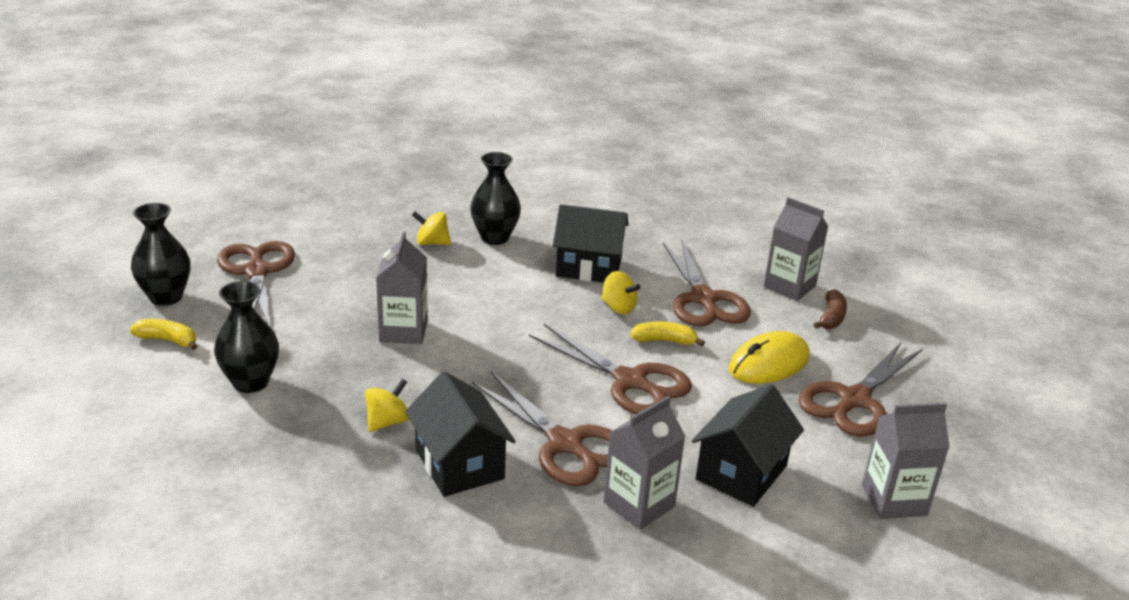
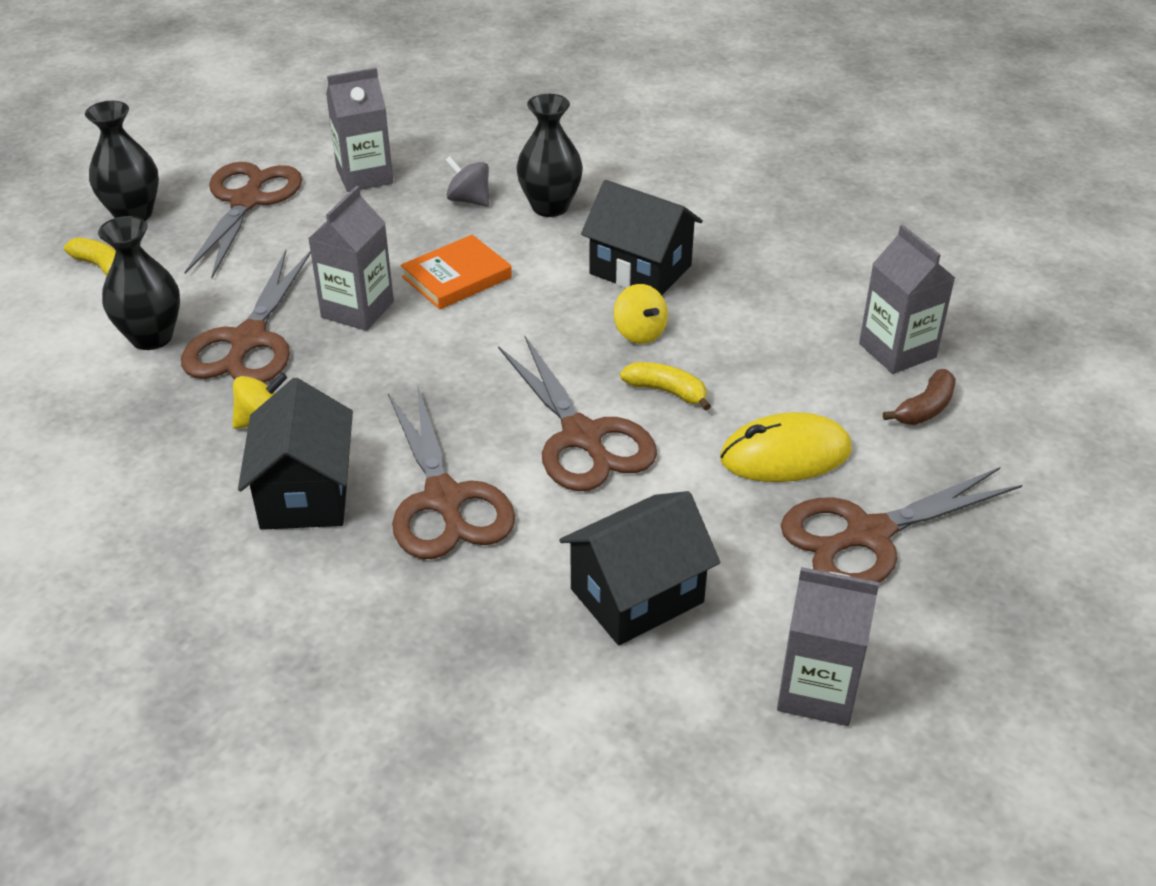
camera: 25 degrees right, 10 degrees up
(432, 243) = (469, 200): yellow spinning top -> grey spinning top
(462, 295) = (457, 277): none -> orange book
(639, 504) = (477, 602): grey carton -> grey carton (364, 176)
(703, 299) = (761, 344): brown scissors -> brown scissors (248, 341)

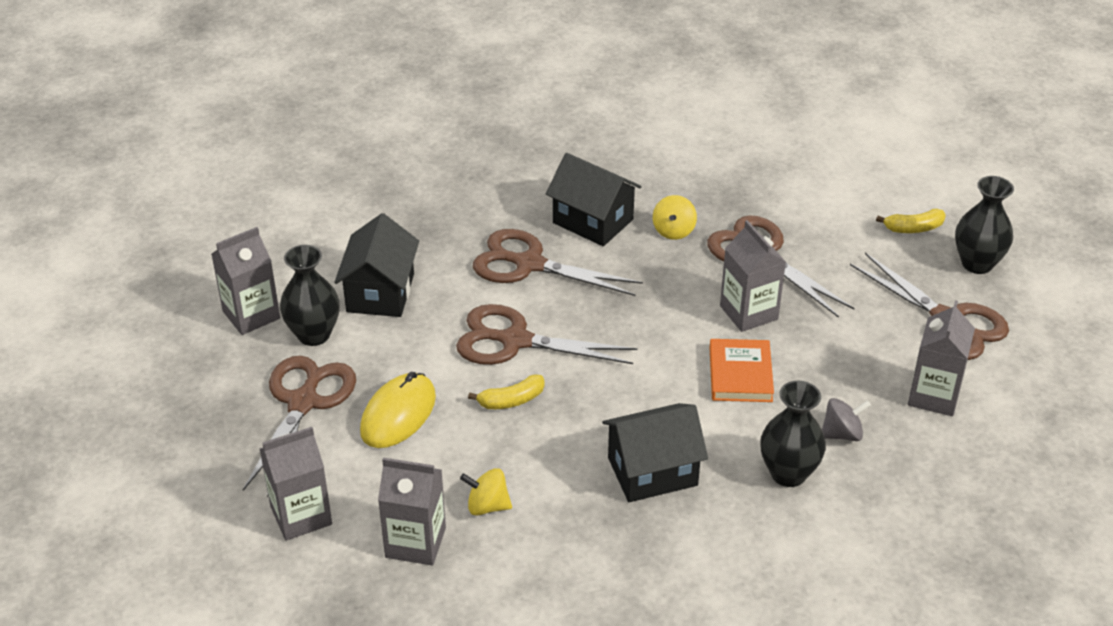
camera: 130 degrees right, 0 degrees up
(151, 337) = (806, 221): black vase -> black vase (314, 334)
(639, 333) = (582, 425): yellow spinning top -> yellow spinning top (487, 506)
(925, 408) = (352, 509): brown banana -> none
(979, 435) = (301, 515): none -> grey carton

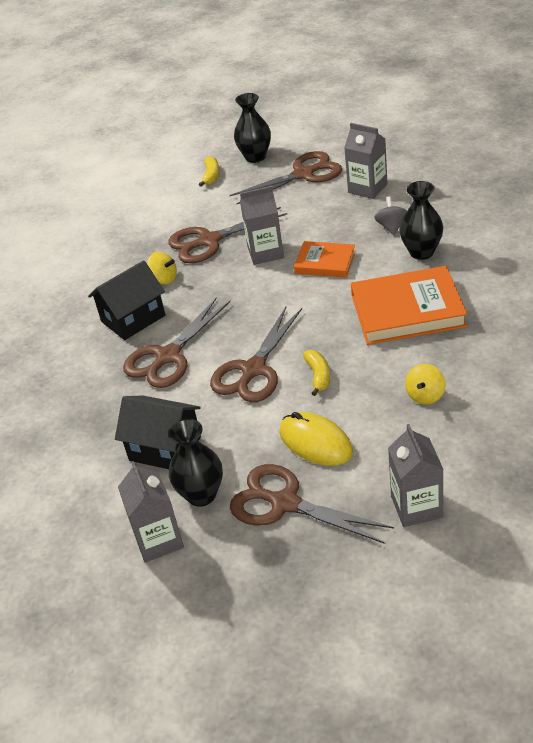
camera: 70 degrees left, 0 degrees up
(415, 542) = (456, 437): grey carton -> none
(652, 471) = (407, 311): black house -> orange book

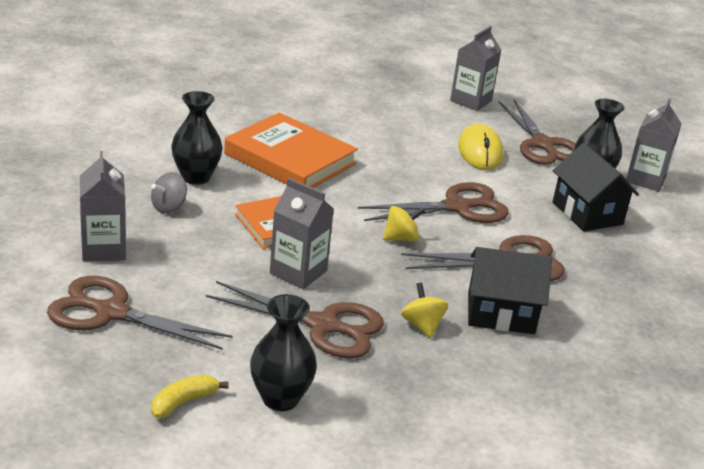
camera: 145 degrees left, 10 degrees down
(255, 157) = (97, 381): black vase -> black vase (280, 398)
(318, 376) = (419, 174): yellow banana -> none
(425, 395) = (375, 124): yellow spinning top -> yellow spinning top (401, 238)

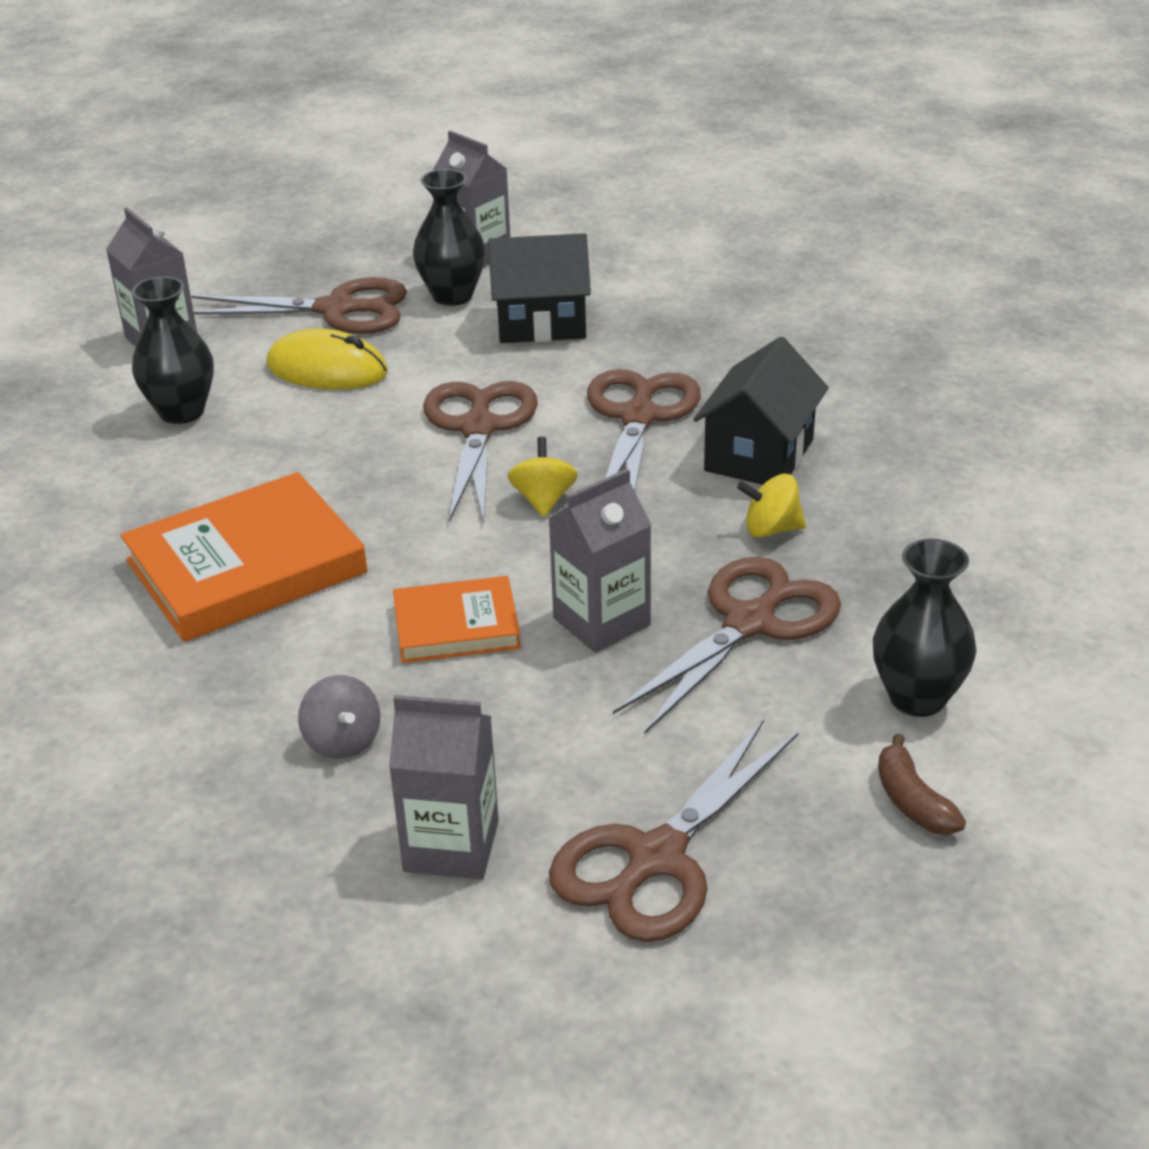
camera: 65 degrees left, 5 degrees up
(184, 402) = (912, 801): yellow banana -> brown banana
(196, 177) = (252, 691): black vase -> black vase (182, 412)

